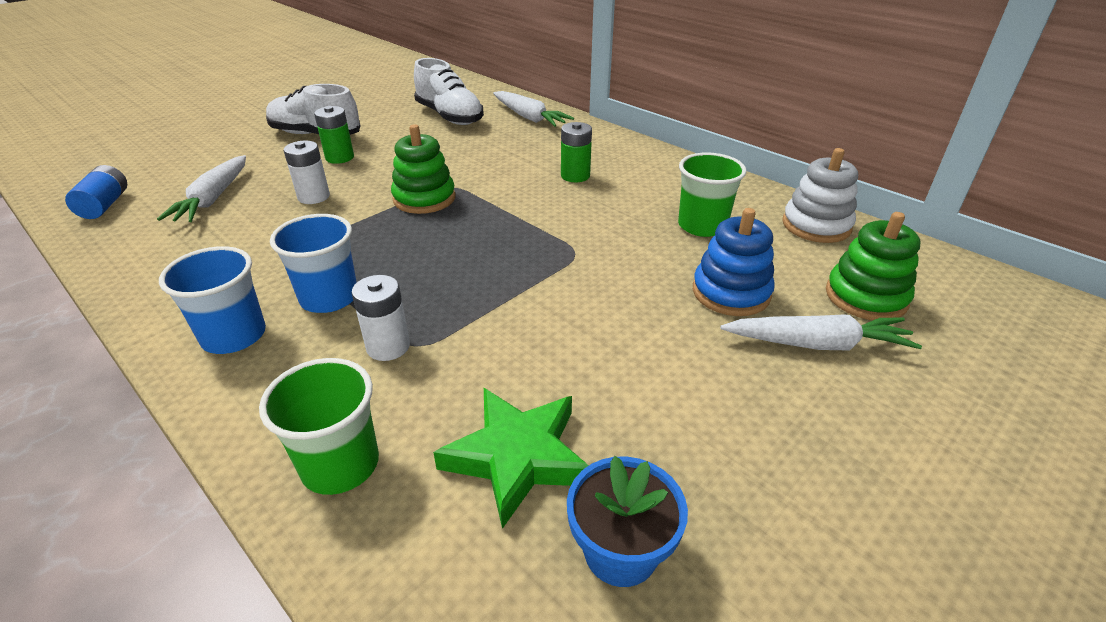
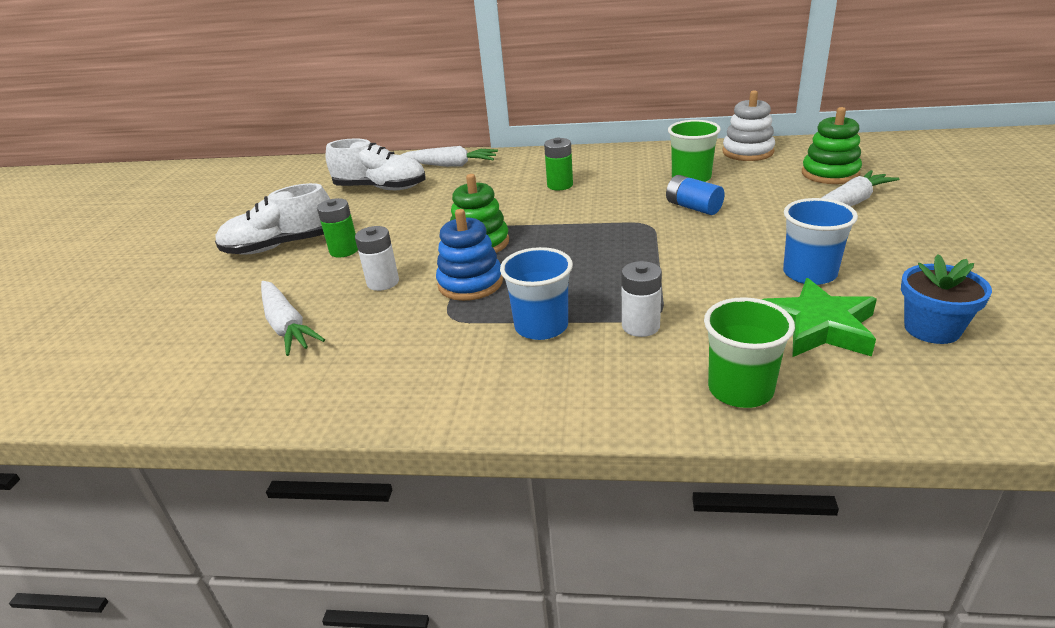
camera: 35 degrees left, 5 degrees down
(105, 205) = (173, 383): blue battery -> blue battery (693, 207)
(234, 336) = (521, 382): blue cup -> blue cup (809, 273)
(731, 292) = (768, 202): blue stacking toy -> blue stacking toy (470, 283)

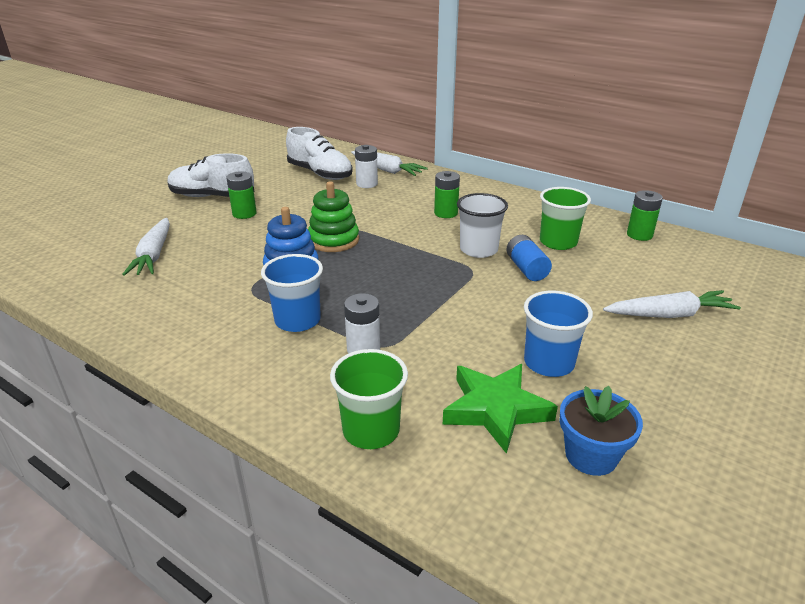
camera: 25 degrees right, 0 degrees up
(383, 282) = (240, 246): white battery -> white battery (367, 184)
(631, 206) = (478, 250): none -> white cup
(747, 152) = (639, 235): white stacking toy -> green battery
(830, 173) = (691, 280): green stacking toy -> none

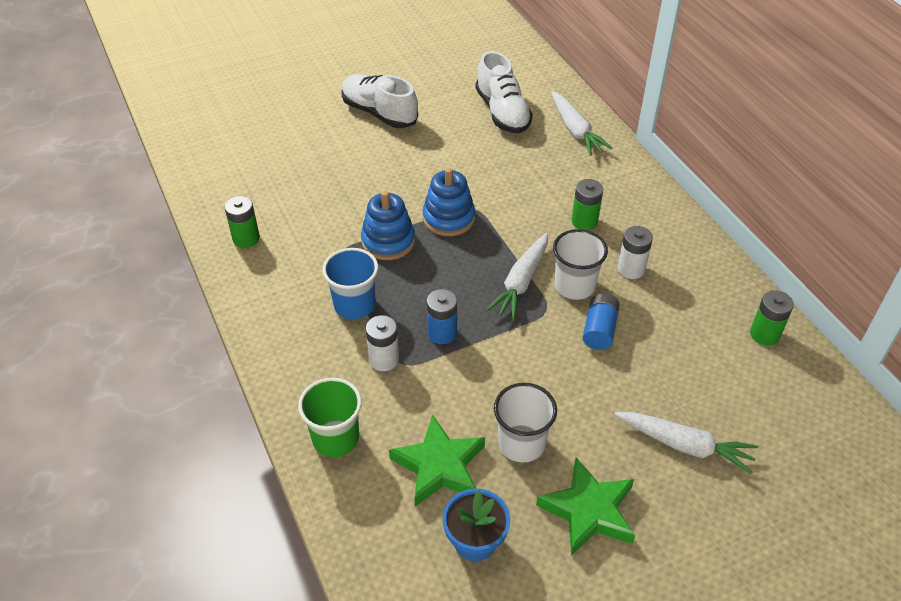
camera: 30 degrees right, 15 degrees up
(154, 255) = (288, 178): white carrot -> white carrot (521, 282)
(244, 214) = (393, 149): green battery -> green battery (246, 238)
(333, 240) = (448, 218): green stacking toy -> blue stacking toy
(367, 184) = (538, 146): white battery -> white battery (631, 269)
(400, 312) = (442, 333): none -> blue battery
(549, 363) = (521, 443): blue cup -> white cup
(558, 242) = (664, 308): green cup -> none
(655, 387) = (588, 510): none -> green star

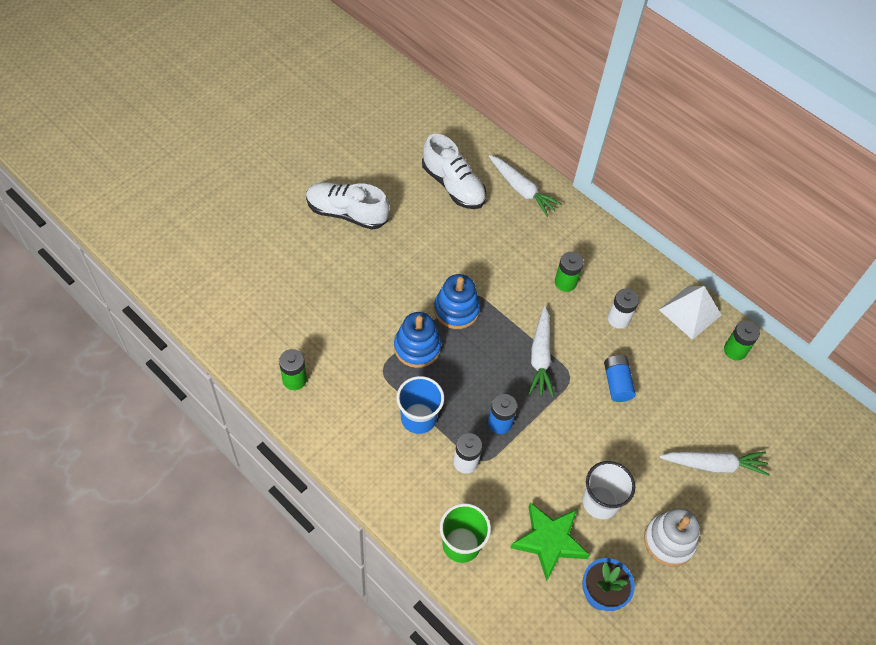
camera: 25 degrees left, 10 degrees up
(574, 286) = (582, 347): white cup -> none
(588, 510) = (669, 541): green star -> white stacking toy
(723, 283) = (690, 312): none -> white pyramid

